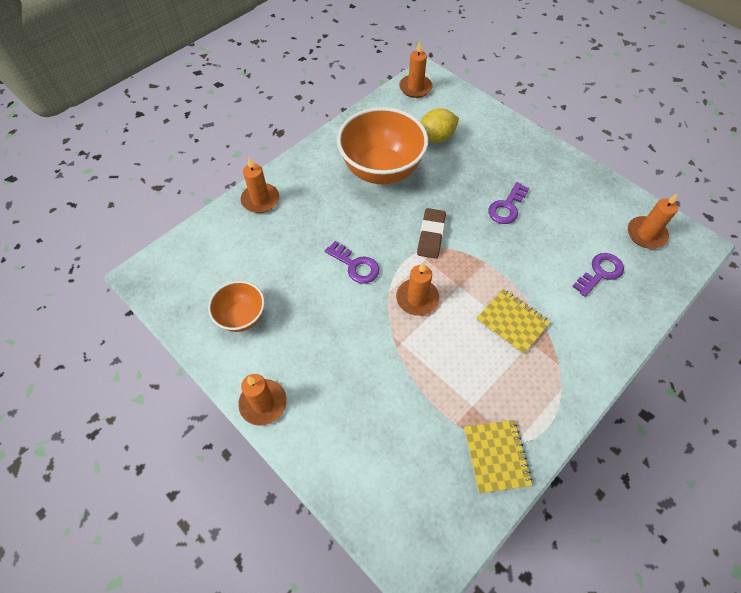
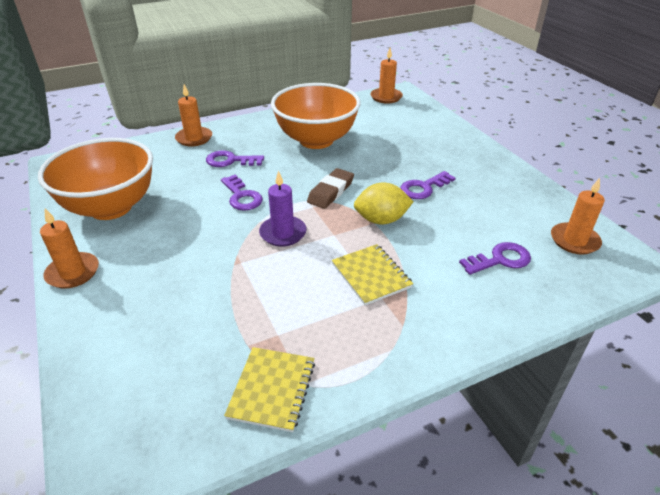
camera: 20 degrees right, 20 degrees down
(242, 317) = (111, 207): orange bowl -> orange bowl, size x1.88
(316, 221) = (230, 161): none -> purple key
(417, 298) = (283, 233): orange candle -> purple candle
(436, 138) = (383, 129): yellow lemon -> yellow lemon (381, 220)

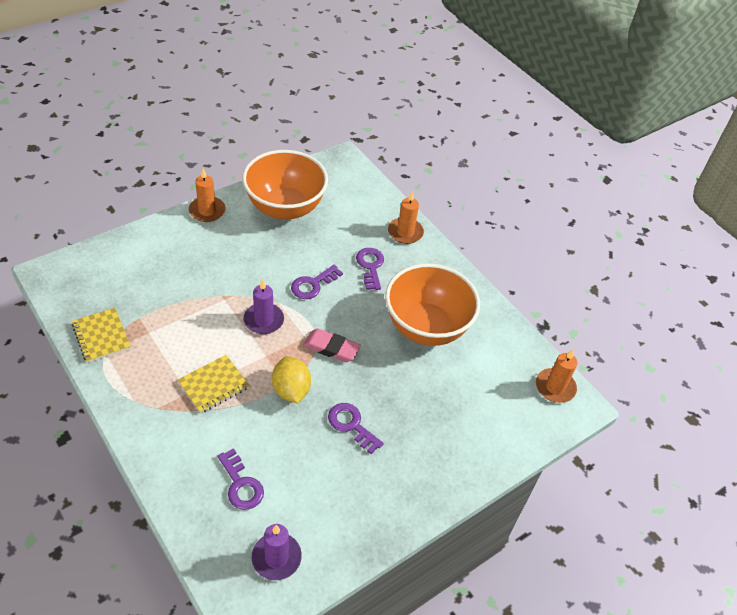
camera: 75 degrees right, 10 degrees up
(272, 389) = (101, 336): yellow notebook -> yellow notebook turned 60 degrees clockwise
(331, 192) = (331, 348): brown eraser -> pink eraser
(574, 241) = (276, 557): orange candle -> purple candle

